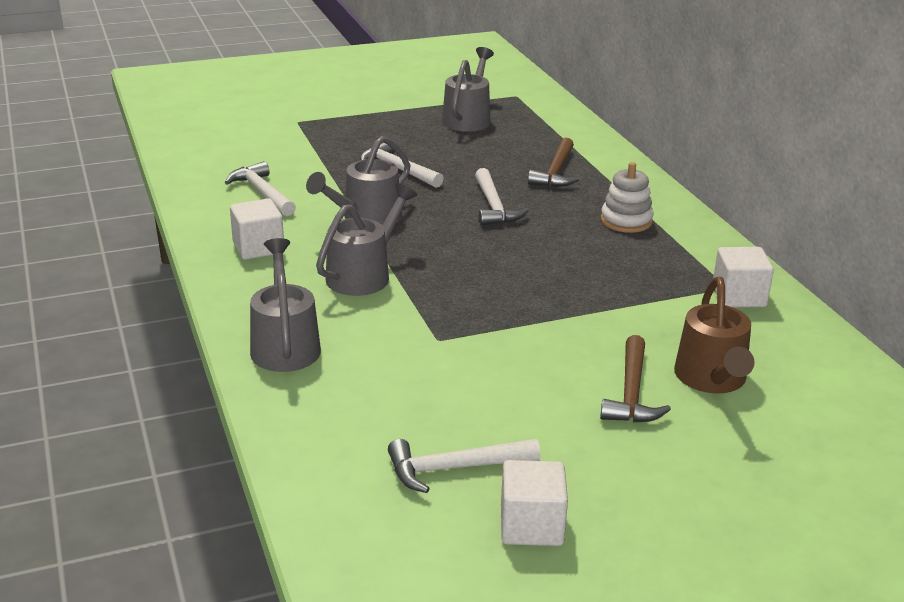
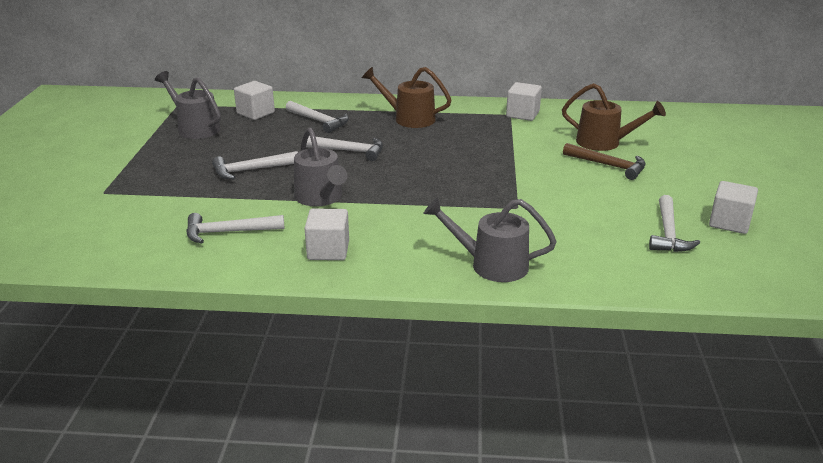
camera: 65 degrees left, 0 degrees up
(364, 275) = (409, 215): grey watering can -> none
(539, 135) = (255, 113): none -> white cube
(556, 172) = (319, 121): brown hammer -> white hammer
(626, 221) = (408, 118): white stacking toy -> brown watering can

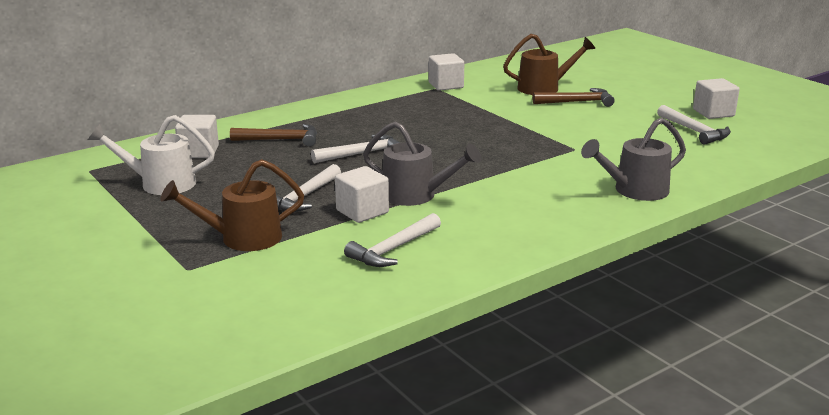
camera: 40 degrees left, 5 degrees down
(195, 128) = (160, 184): grey watering can -> white watering can
(319, 121) = (281, 140): white hammer -> brown hammer
(328, 250) = (505, 228): white cube -> white cube (362, 211)
(408, 118) = (359, 114): brown watering can -> brown watering can (242, 238)

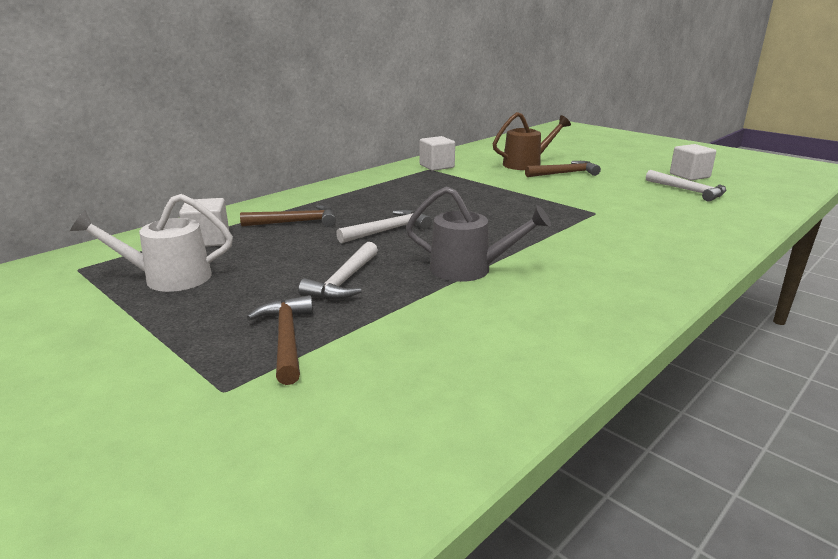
camera: 10 degrees left, 0 degrees up
(242, 238) = (286, 339): brown watering can -> brown hammer
(362, 211) = (419, 292): white cube -> none
(393, 249) = (481, 336): white hammer -> none
(634, 191) = (687, 248): grey watering can -> none

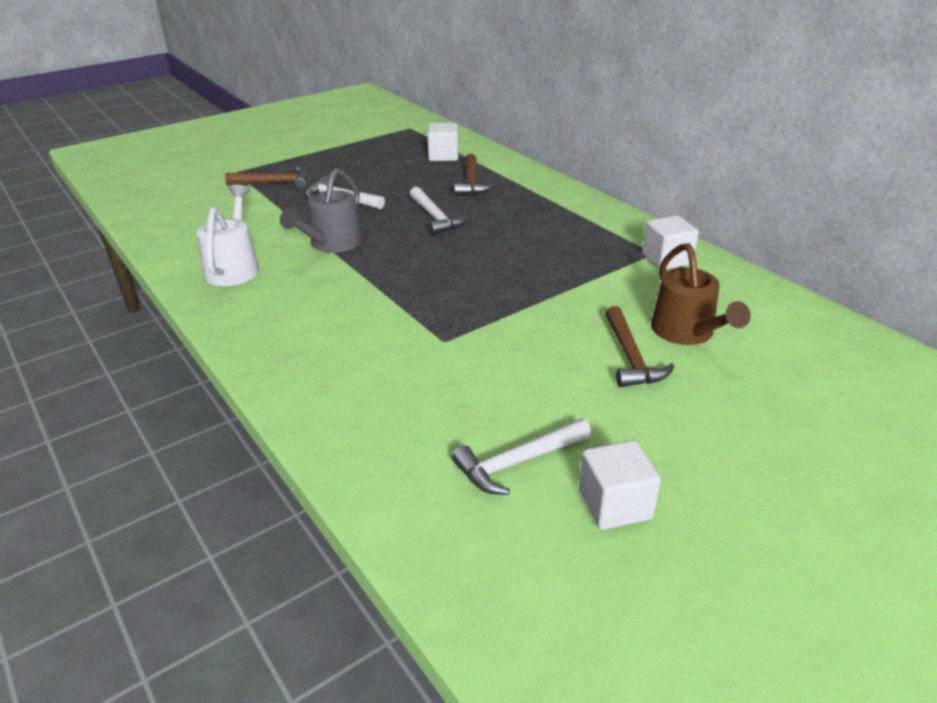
camera: 100 degrees right, 10 degrees up
(168, 278) = (380, 150): white watering can -> white watering can (234, 267)

